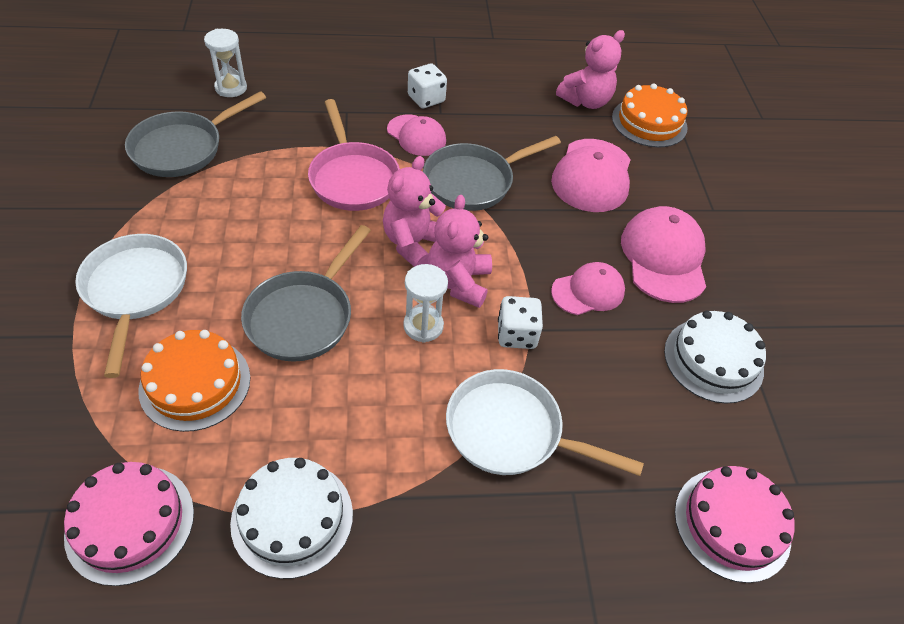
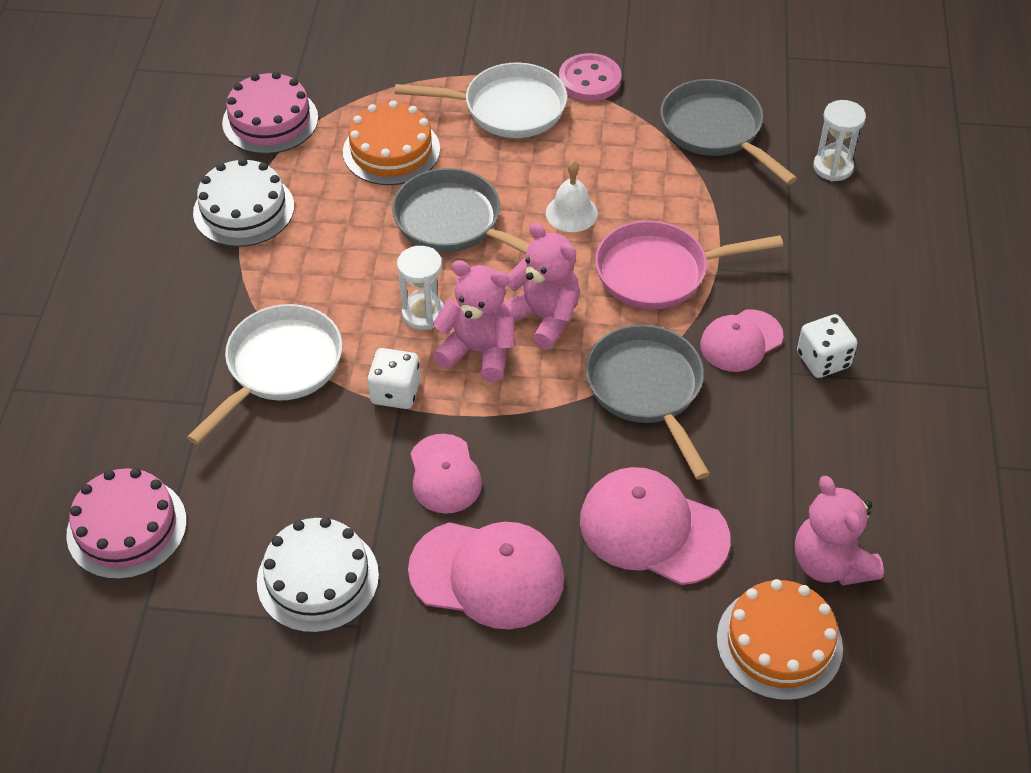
camera: 105 degrees right, 0 degrees up
(99, 231) = (589, 80): none -> pink button
(287, 233) = (571, 213): none -> white bell

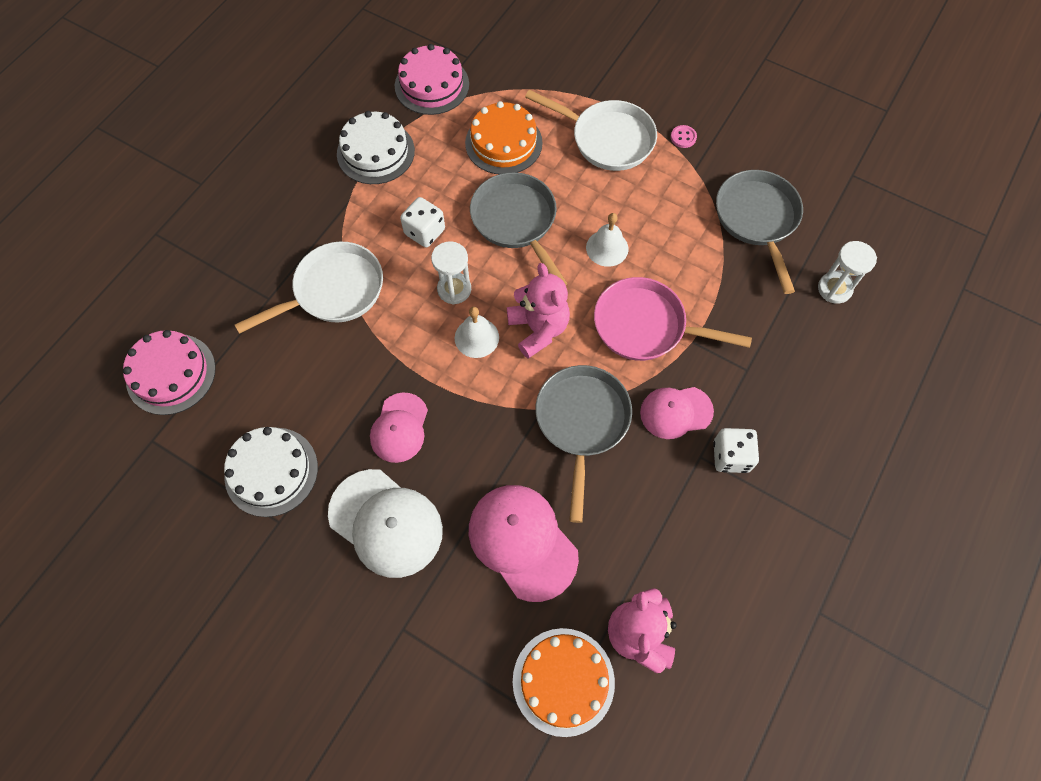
camera: 25 degrees right, 15 degrees up
(395, 392) = (401, 346): white dice -> white dice (424, 232)
(478, 352) = (476, 337): pink teddy bear -> white bell
(487, 574) = (386, 523): pink cap -> white cap
(589, 80) = (683, 137): pink button -> pink button, size x0.50

